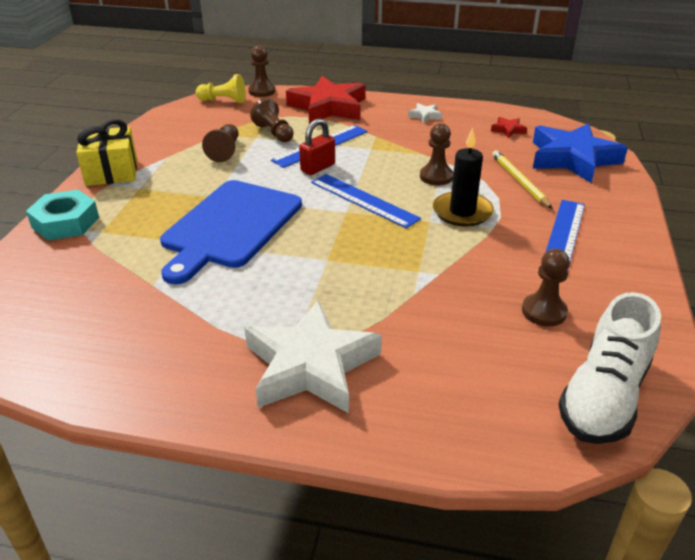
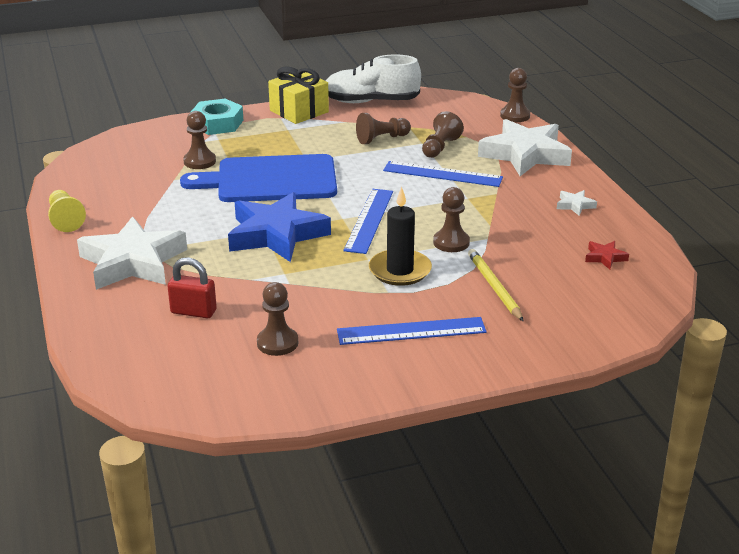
camera: 60 degrees right, 5 degrees down
(135, 257) = (199, 161): none -> brown pawn
(223, 101) = (471, 107): yellow pawn -> yellow pawn (65, 220)
(318, 168) = (401, 185): red padlock -> red padlock (193, 312)
(328, 107) = (525, 154): red star -> white star
(519, 181) = (494, 287): yellow pencil -> yellow pencil turned 60 degrees counterclockwise
(572, 158) = (585, 308): blue star -> blue star (276, 234)
(603, 396) = (186, 390): white shoe -> white shoe (371, 102)

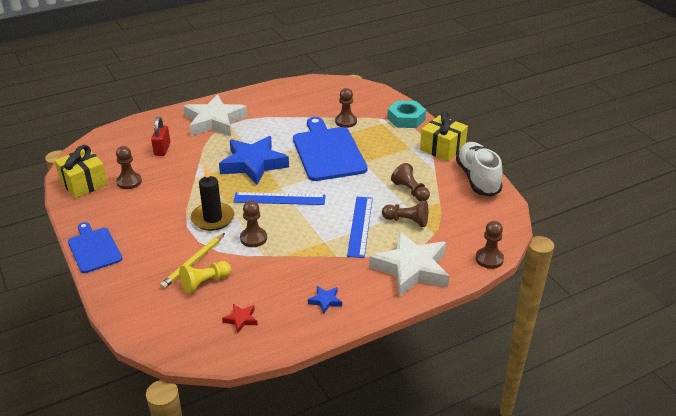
camera: 80 degrees right, 5 degrees up
(65, 220) = (259, 92): yellow pawn -> yellow pawn (205, 283)
(263, 390) = (84, 183): none -> yellow gift
(411, 331) = (139, 230): blue ruler -> none
(448, 371) = (94, 249): none -> blue cutting board
(494, 287) = (193, 262): yellow pencil -> yellow pencil turned 150 degrees clockwise
(575, 205) = (325, 301): white star -> blue star

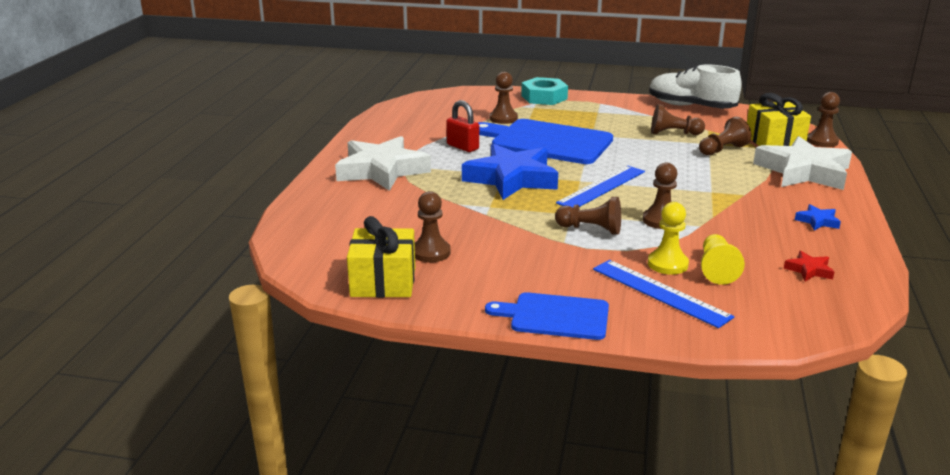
camera: 50 degrees left, 10 degrees down
(162, 149) = (390, 214): red padlock -> red padlock (462, 147)
(193, 262) = (667, 264): yellow pencil -> yellow pawn
(213, 218) = (591, 229): black candle -> brown pawn
(360, 226) = (705, 169): blue ruler -> blue ruler (660, 292)
(442, 148) = (620, 102): yellow gift -> yellow gift (774, 141)

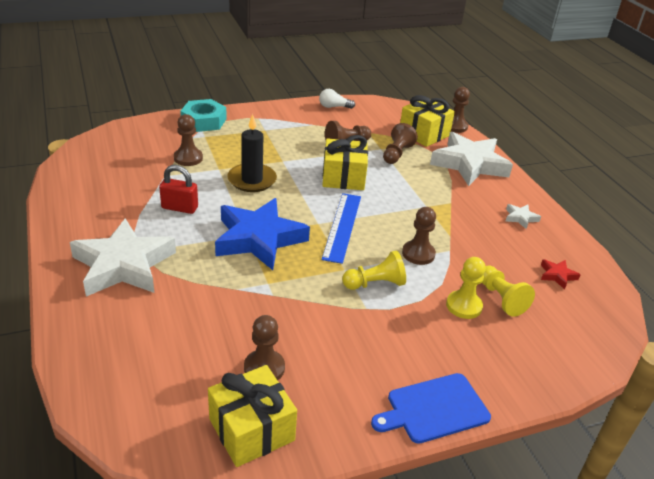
camera: 35 degrees left, 10 degrees up
(547, 142) = (252, 180): blue cutting board -> black candle
(591, 229) = (375, 284): brown pawn -> yellow pawn
(642, 156) = (343, 177): none -> yellow gift
(660, 292) = (485, 343): blue ruler -> none
(691, 106) = (334, 107): white shoe -> white light bulb
(817, 221) = (520, 218): blue star -> white star

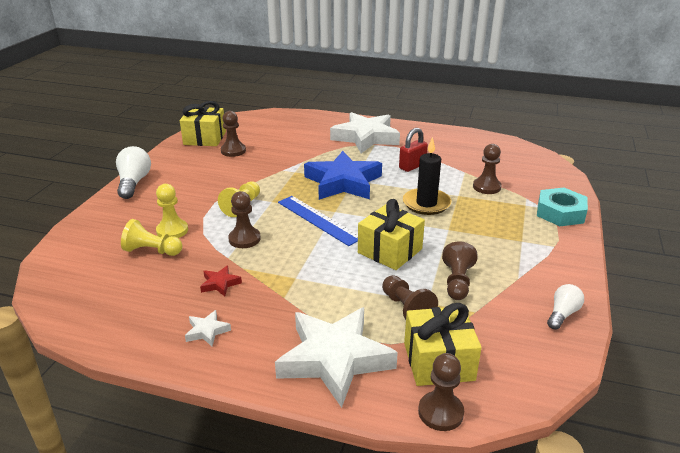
camera: 130 degrees right, 5 degrees down
(434, 409) = (134, 183): blue cutting board -> white light bulb
(557, 275) = (123, 298): red star -> red star (220, 284)

